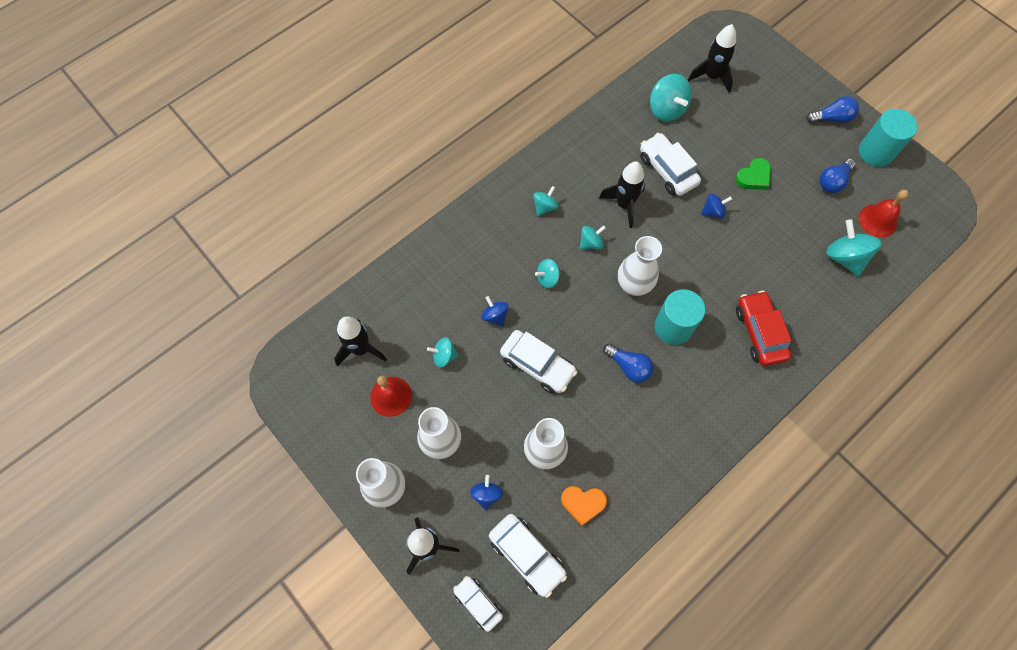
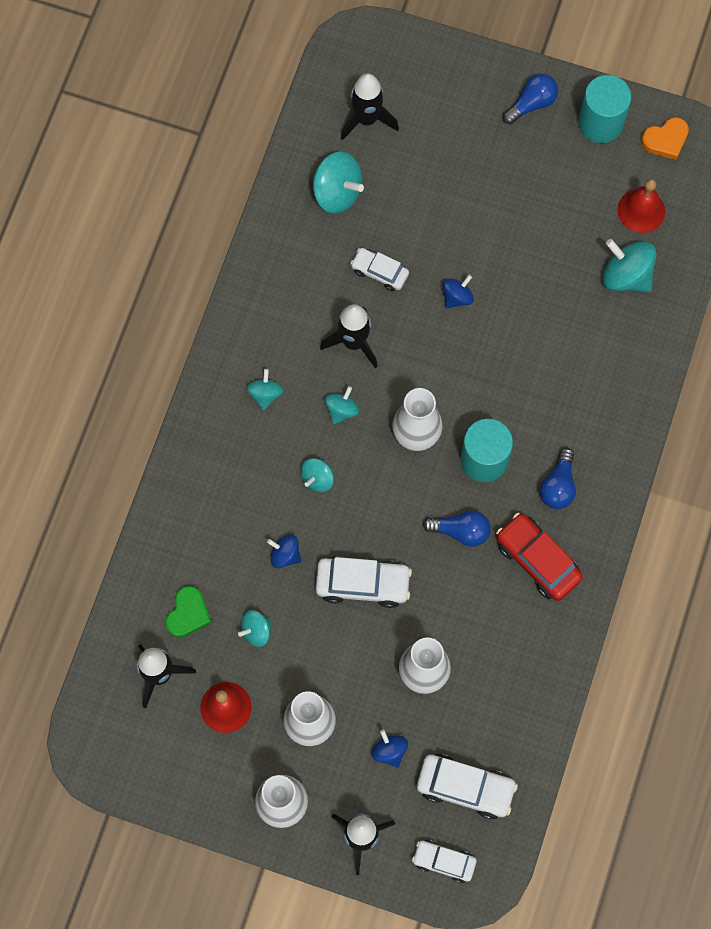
camera: 30 degrees left, 5 degrees up
(583, 503) = (492, 703): orange heart -> orange heart (665, 140)
(667, 170) = (379, 272): white car -> white car, size x0.64
(753, 177) = (480, 228): green heart -> green heart (188, 614)
(759, 332) = (578, 415): red car -> red car (537, 560)
(833, 181) = (571, 187): blue light bulb -> blue light bulb (558, 486)

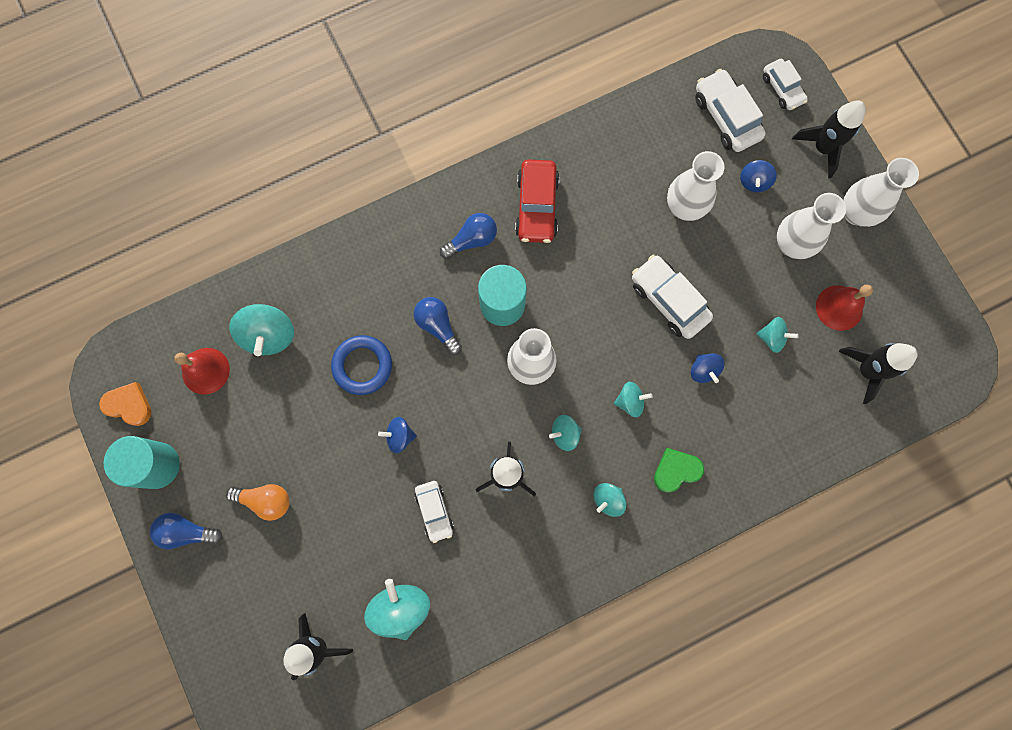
camera: 135 degrees left, 5 degrees up
(188, 614) = (809, 394): green heart -> green heart (676, 470)
(461, 531) = (567, 272): blue light bulb -> blue light bulb (437, 326)
(502, 171) = (265, 500): none -> orange light bulb
(536, 318) = (362, 366): none -> blue ring

